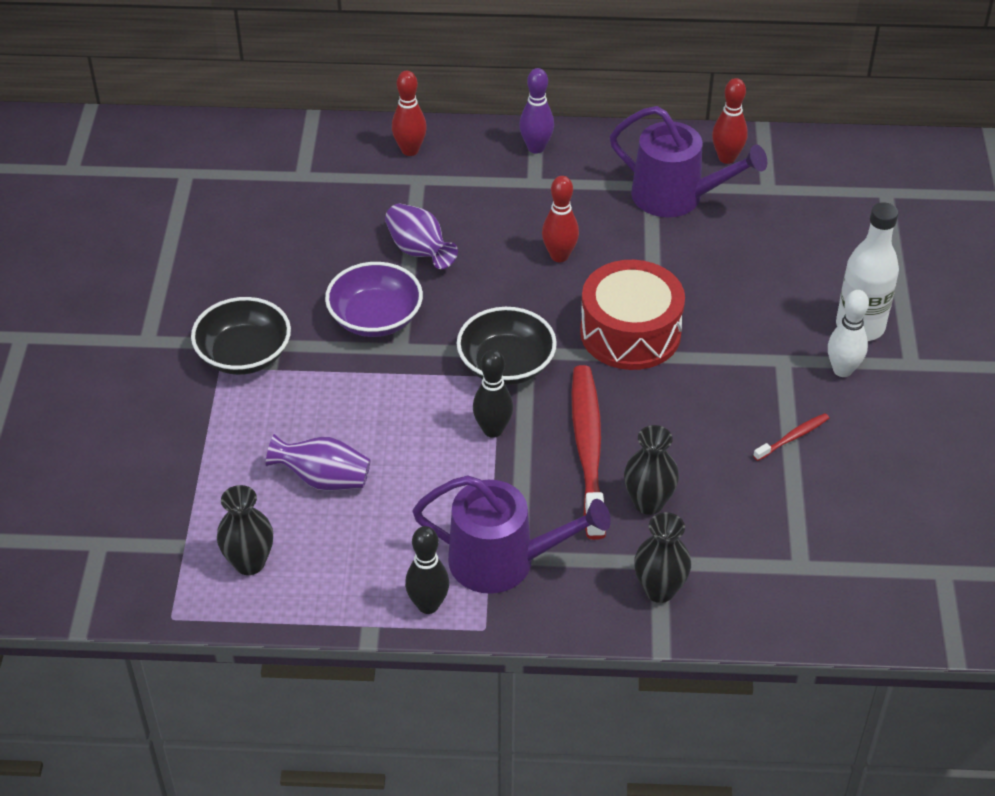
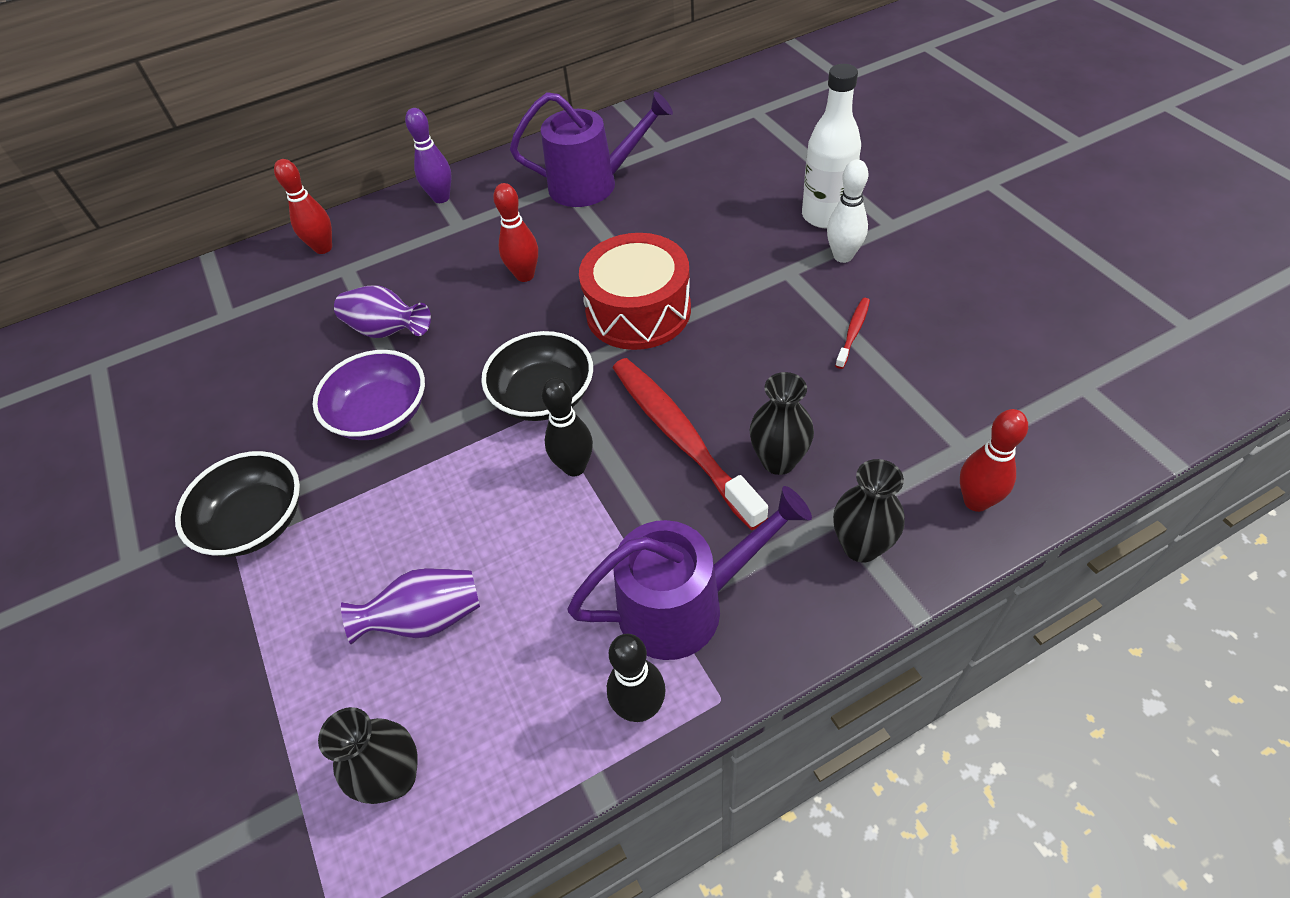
camera: 25 degrees left, 5 degrees up
(727, 158) = (611, 139): red bowling pin -> red bowling pin (976, 501)

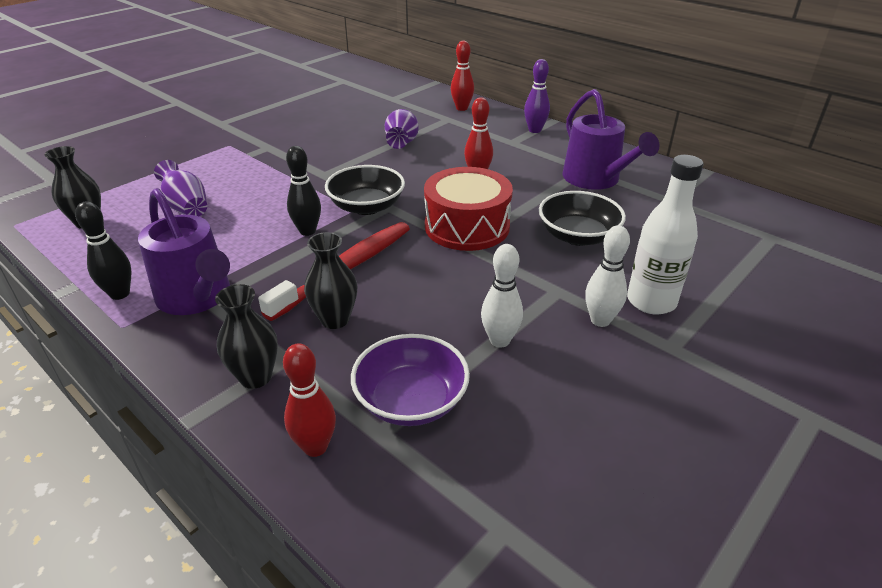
camera: 65 degrees right, 15 degrees down
(256, 522) = (248, 145): black bowl -> black bowl (578, 236)
(381, 414) = (333, 158): purple bowl -> purple bowl (411, 400)
(853, 332) = (499, 340): red toothbrush -> white bowling pin

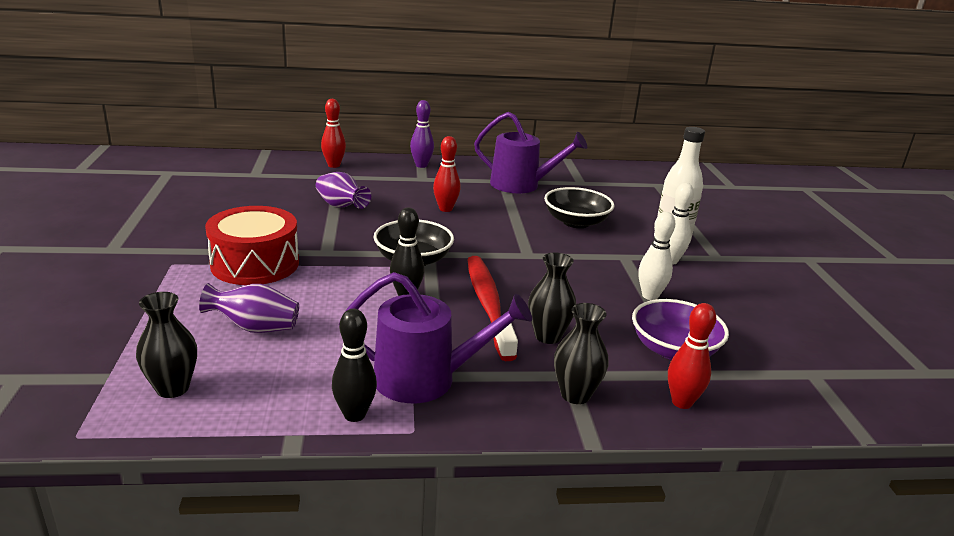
camera: 50 degrees left, 10 degrees down
(467, 226) = (506, 244): red drum -> red drum (255, 264)

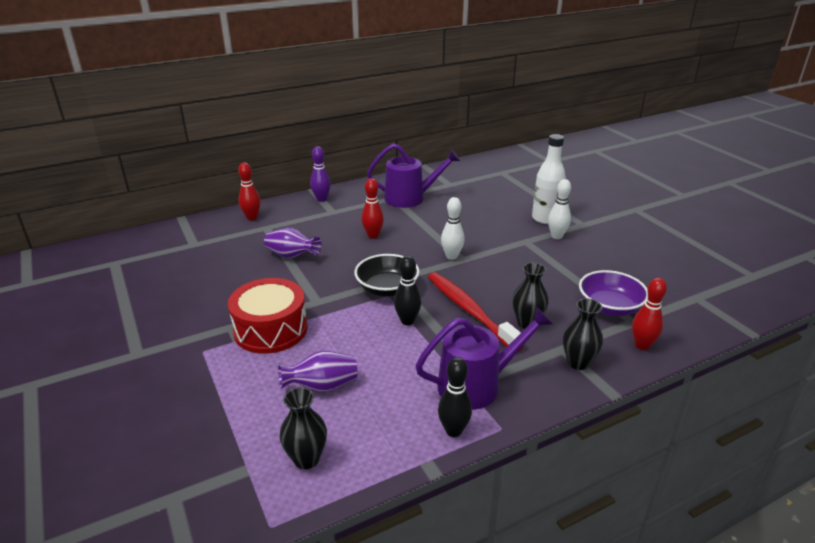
camera: 20 degrees left, 5 degrees up
(576, 222) = (473, 221): black bowl -> none
(650, 296) = (565, 269): white bowling pin -> white bowling pin (451, 256)

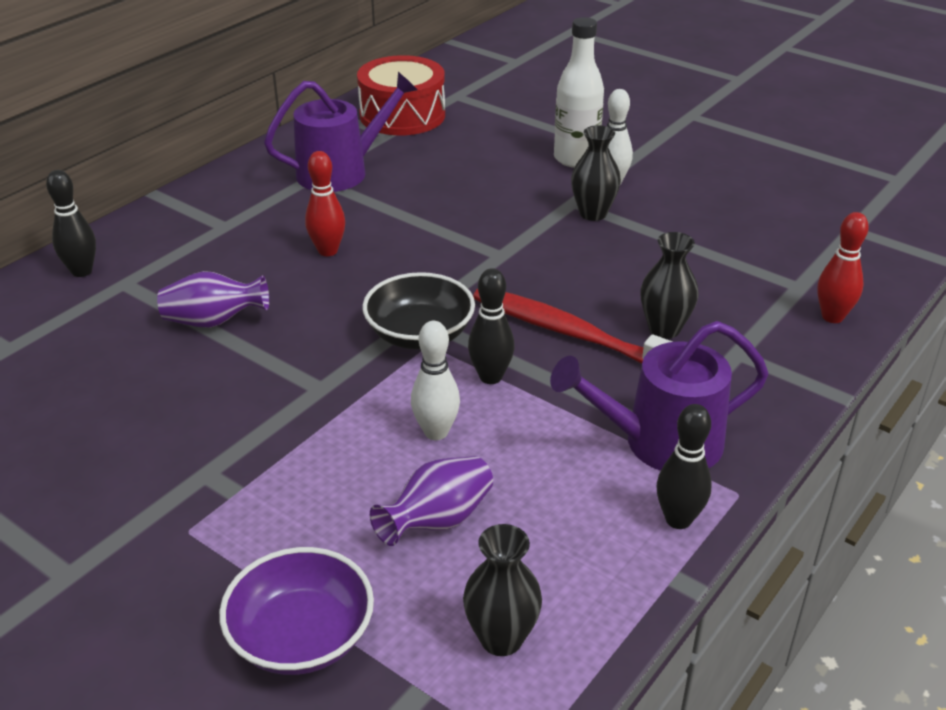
camera: 25 degrees left, 5 degrees up
(252, 217) = (82, 271): red bowling pin -> black bowling pin
(271, 329) = (279, 457): red drum -> red drum (402, 115)
(321, 199) = (187, 208): purple bowling pin -> none
(451, 256) = (481, 254): white bowling pin -> white bowling pin (436, 432)
(476, 385) = (661, 443): purple watering can -> purple watering can turned 150 degrees counterclockwise
(578, 362) = (770, 366): black vase -> black vase (593, 213)
(609, 307) = (756, 273): purple bowl -> purple bowl (301, 637)

